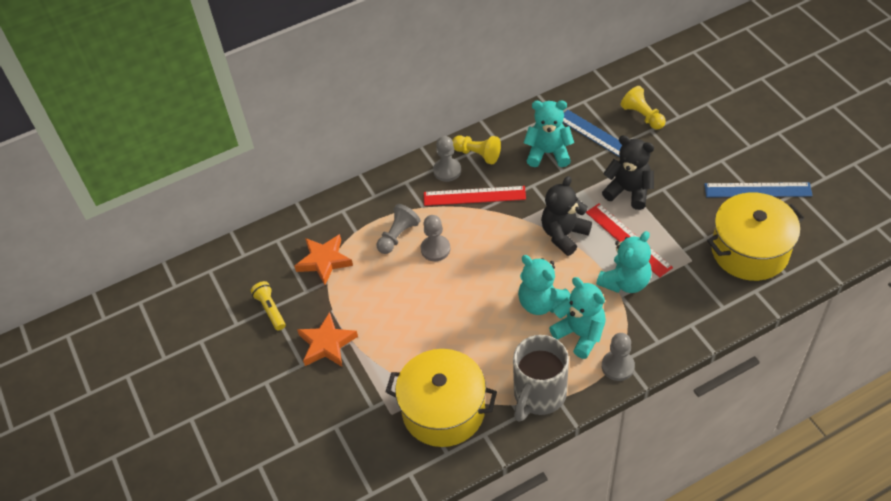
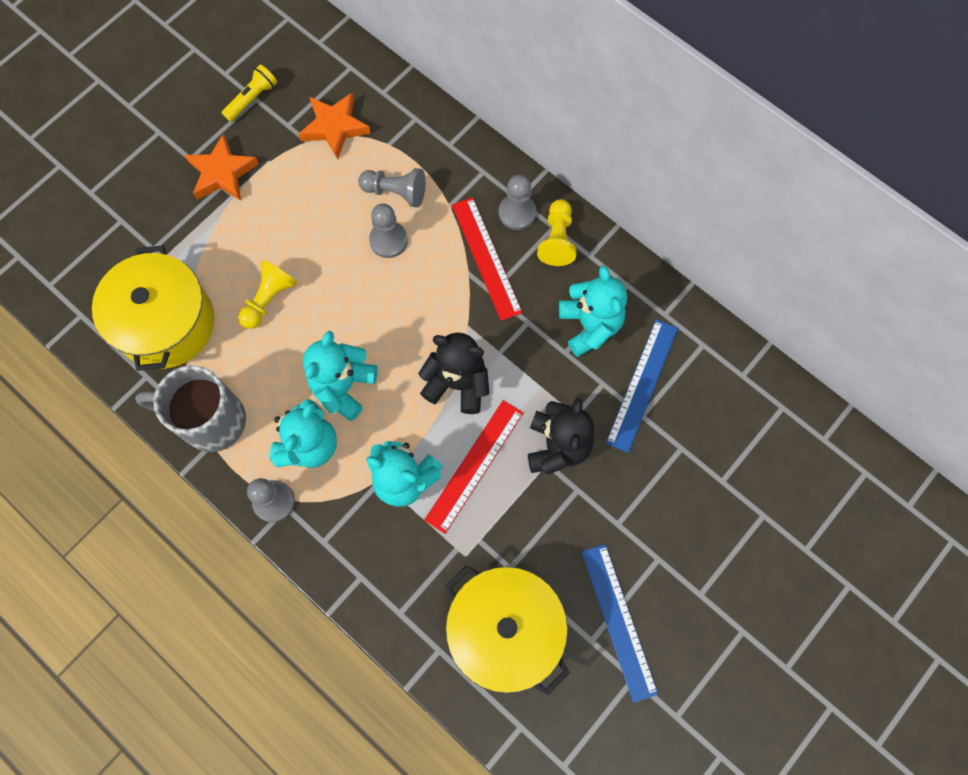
camera: 65 degrees right, 20 degrees up
(642, 116) = (704, 430): yellow pawn -> yellow pawn (269, 299)

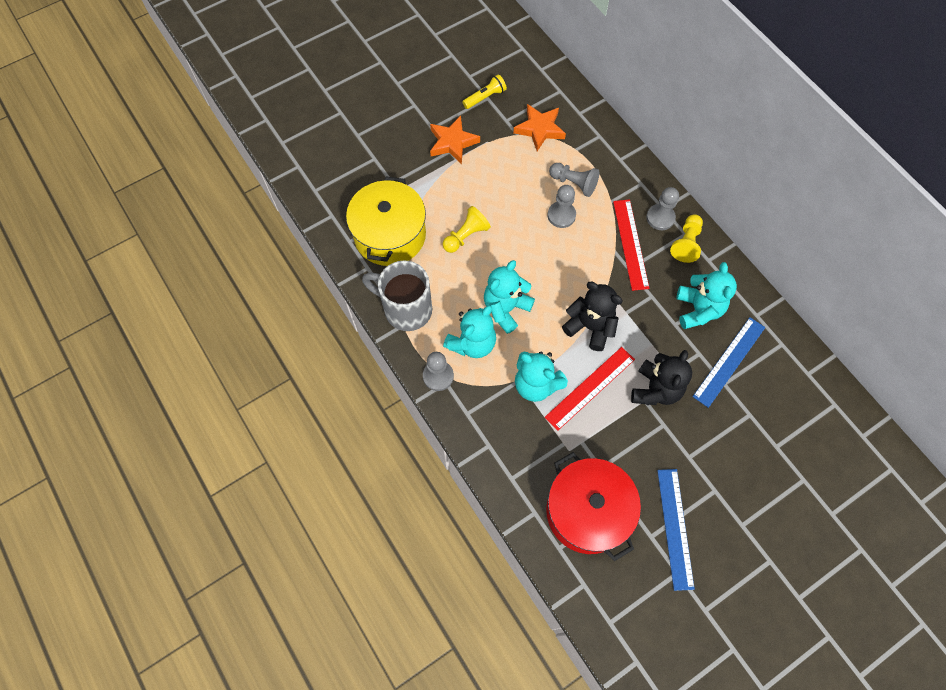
camera: 15 degrees right, 5 degrees down
(505, 630) = (587, 511): yellow pot -> red pot

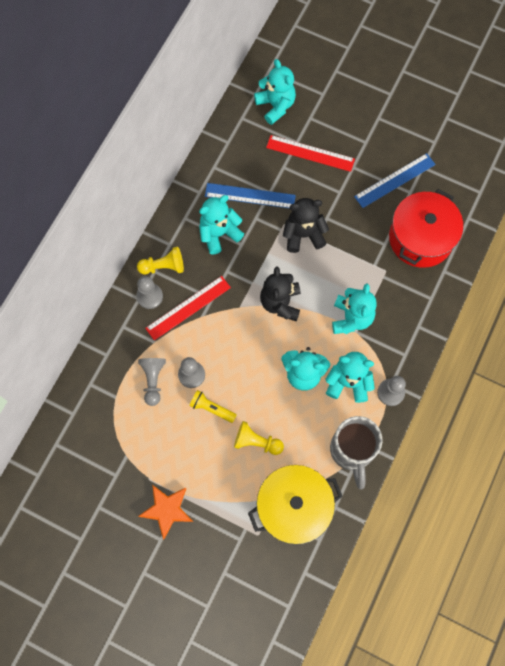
camera: 120 degrees left, 5 degrees up
(485, 97) = (99, 509): yellow flashlight -> yellow flashlight (212, 408)
(539, 129) = (110, 439): orange star -> none
(590, 388) = (330, 279): red ruler -> red ruler (310, 153)
(837, 450) = (275, 106): none -> turquoise teddy bear

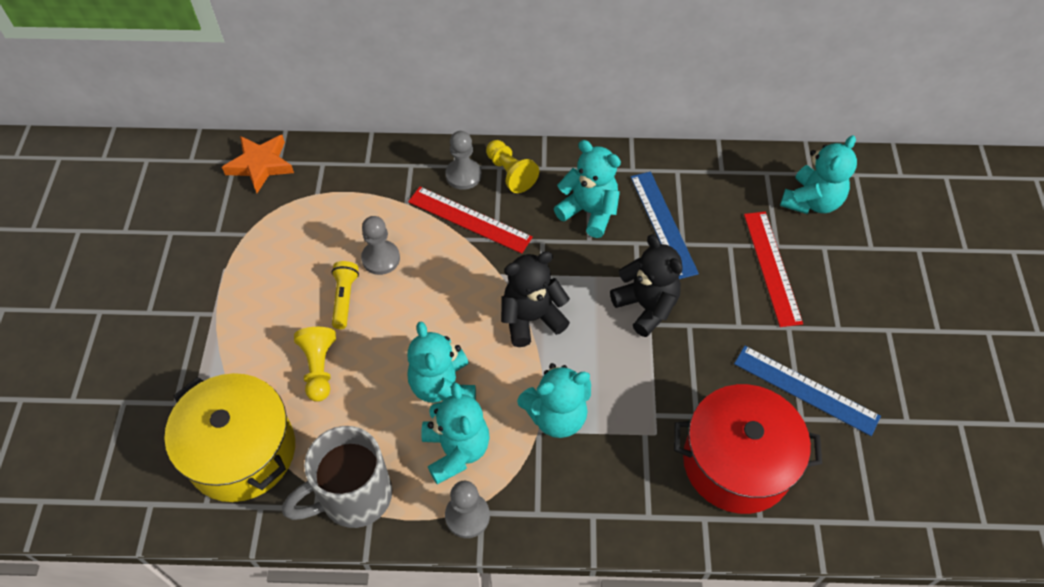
camera: 65 degrees right, 15 degrees down
(153, 380) = (355, 222): grey pawn -> none
(167, 510) = (189, 304): orange star -> orange star (261, 165)

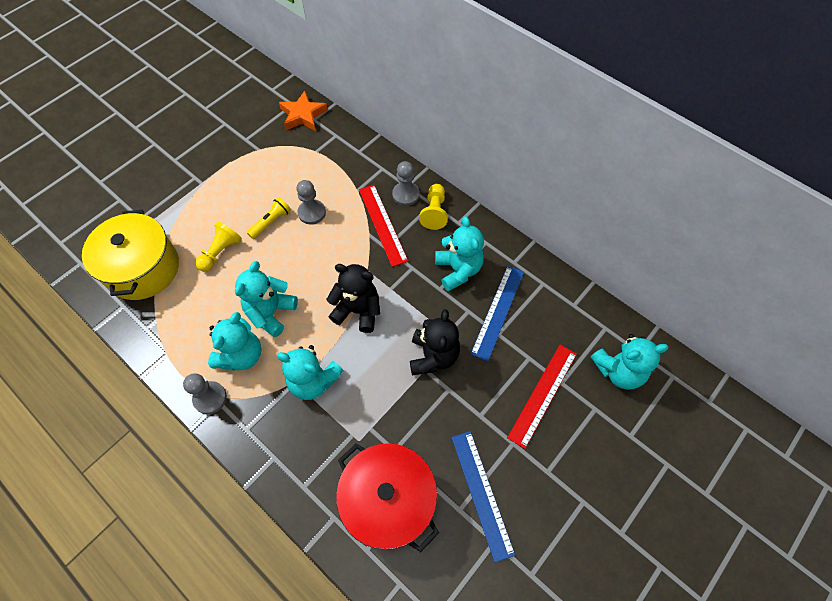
camera: 40 degrees right, 5 degrees up
(353, 497) = (167, 338): grey mug -> none

